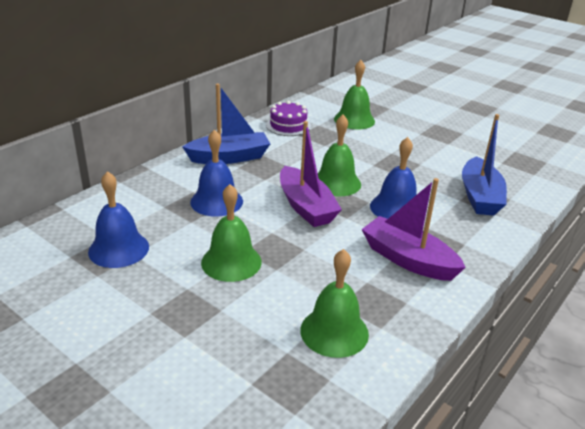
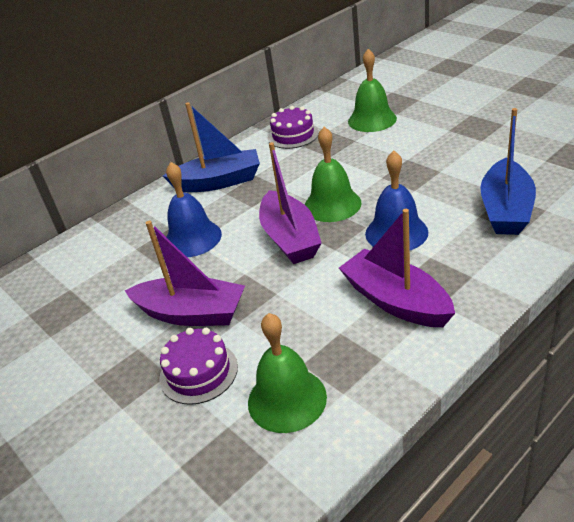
camera: 15 degrees right, 5 degrees up
(118, 249) = (78, 303): blue bell -> none
(231, 262) = (191, 313): green bell -> purple boat
(249, 309) = (198, 372): none -> purple cake

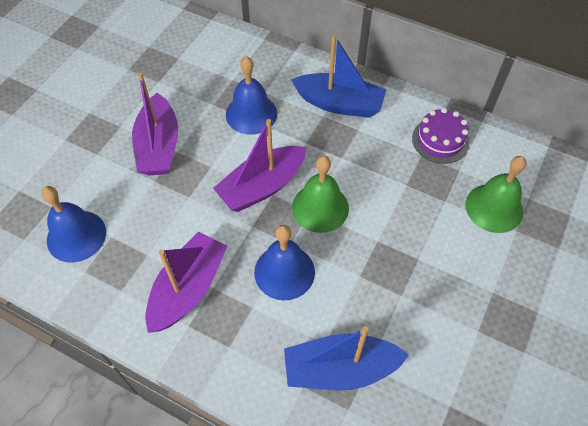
camera: 65 degrees right, 20 degrees up
(198, 372) = (99, 172): purple cake -> none
(218, 182) = (339, 104): blue boat -> blue boat turned 45 degrees counterclockwise
(287, 399) = (76, 236): green bell -> blue bell

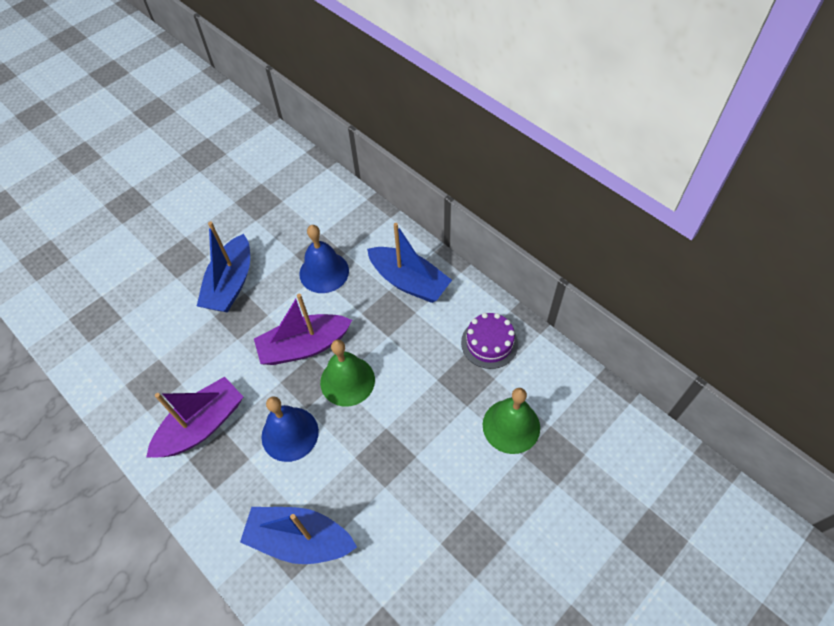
camera: 20 degrees right, 0 degrees up
(76, 236) = (130, 350): blue bell -> none
(159, 146) = (231, 284): purple boat -> blue boat

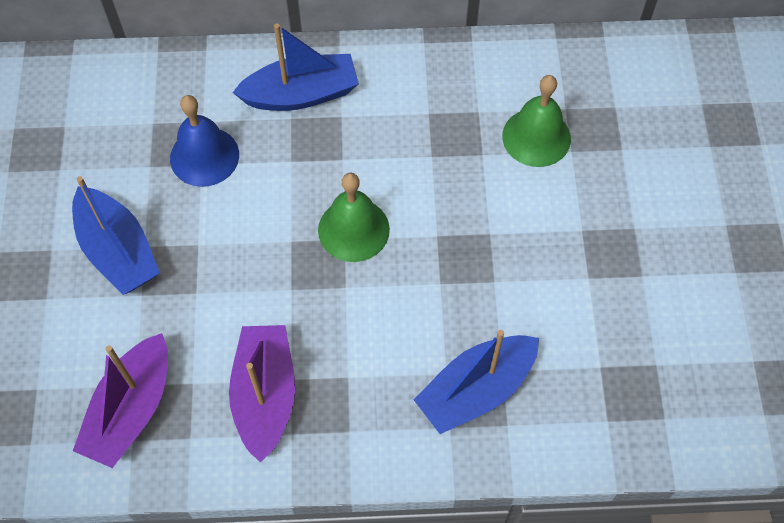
camera: 50 degrees left, 5 degrees up
(290, 434) = (358, 321): blue bell -> none
(304, 346) = (273, 238): purple boat -> purple boat (131, 410)
(489, 343) = (439, 86): purple cake -> none

